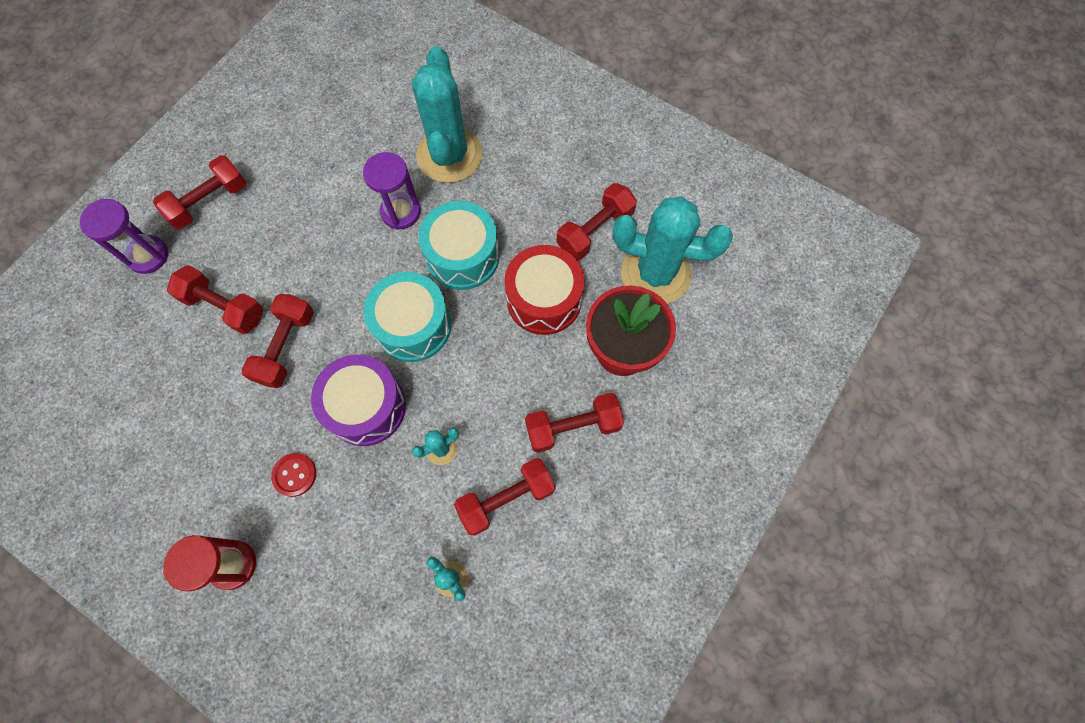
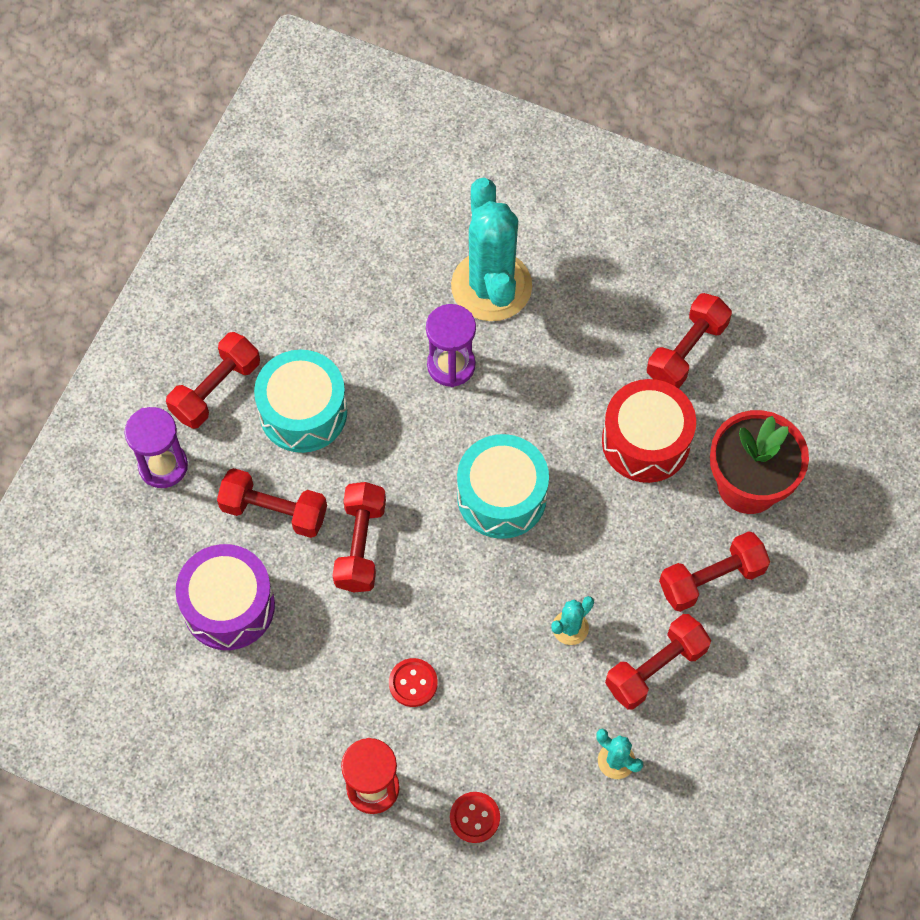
camera: 10 degrees left, 5 degrees down
(313, 609) = (474, 818): none -> red button
(366, 407) = (472, 596): purple drum -> purple drum (228, 606)
(462, 256) = (538, 406): turquoise drum -> turquoise drum (303, 412)
(655, 273) = (768, 390): turquoise cactus -> none

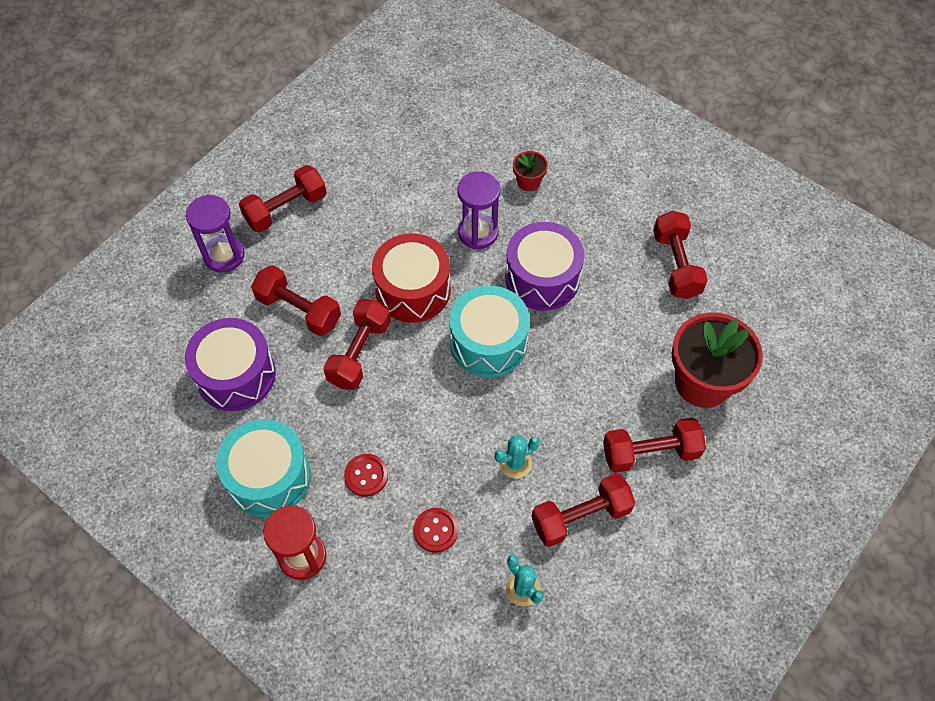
camera: 15 degrees right, 5 degrees down
(303, 412) = (348, 241): turquoise drum -> turquoise drum (269, 477)
(474, 818) = (382, 606): red button -> red button (436, 530)
(491, 286) = (528, 182): turquoise cactus -> red flower pot
(540, 404) = (542, 278): none -> purple drum
(646, 441) = (622, 327): red drum -> red drum (413, 290)
(686, 351) = (676, 265): red dumbbell -> red dumbbell turned 60 degrees counterclockwise

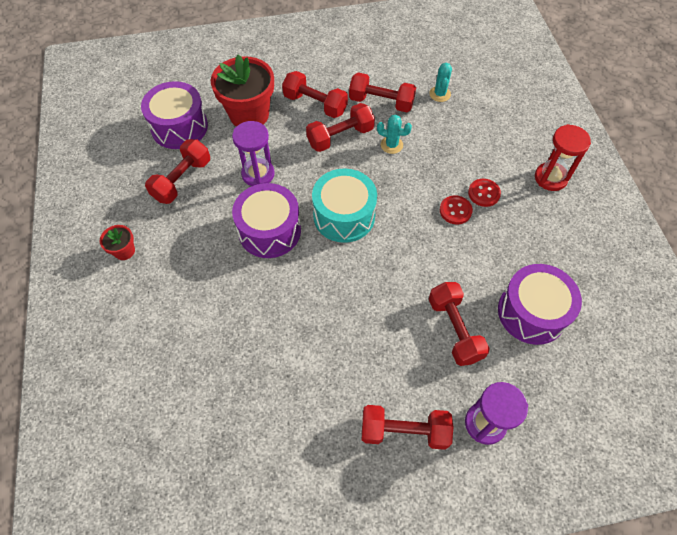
camera: 140 degrees left, 0 degrees up
(269, 477) = (546, 231): turquoise drum -> none
(359, 353) = (433, 267): red dumbbell -> red dumbbell (340, 137)
(413, 290) = (361, 285): red drum -> none
(436, 530) = (464, 143): red button -> red button (455, 210)
(478, 233) = (277, 294): purple hourglass -> purple hourglass (258, 174)
(528, 182) = (202, 306): red flower pot -> red flower pot (124, 251)
(751, 314) = (179, 127): none -> purple drum

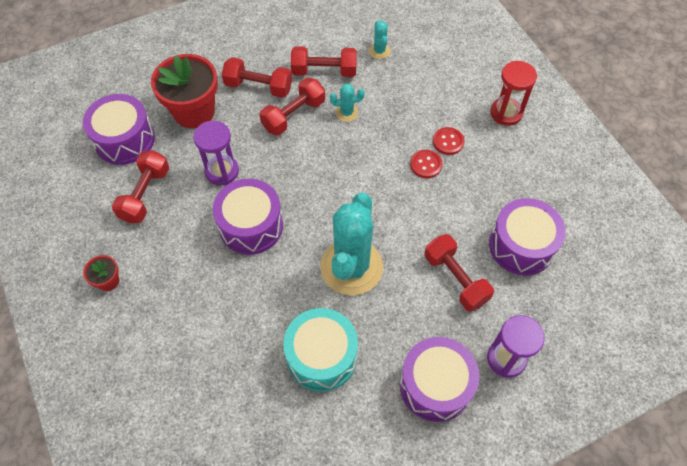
camera: 15 degrees left, 0 degrees up
(344, 216) = (320, 194): turquoise drum -> turquoise drum (321, 356)
(354, 292) = (351, 267): none -> turquoise cactus
(404, 431) = (435, 385): red dumbbell -> purple drum

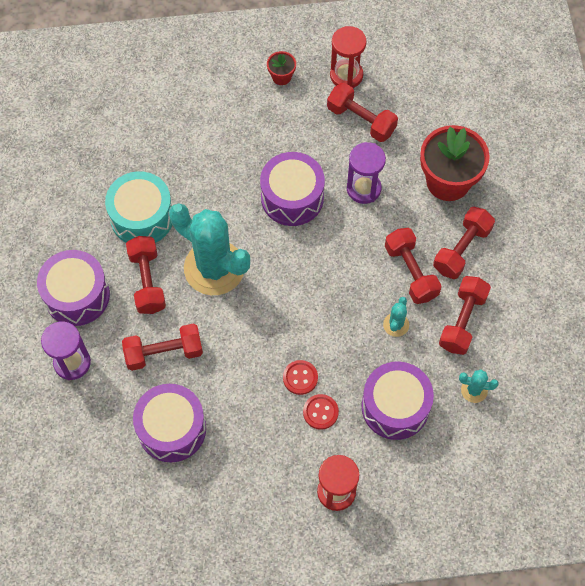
camera: 110 degrees right, 5 degrees up
(93, 222) = (346, 75): none -> red hourglass
(124, 140) = (433, 115): purple drum -> purple drum (395, 407)
(390, 322) = (147, 281): none -> red dumbbell

